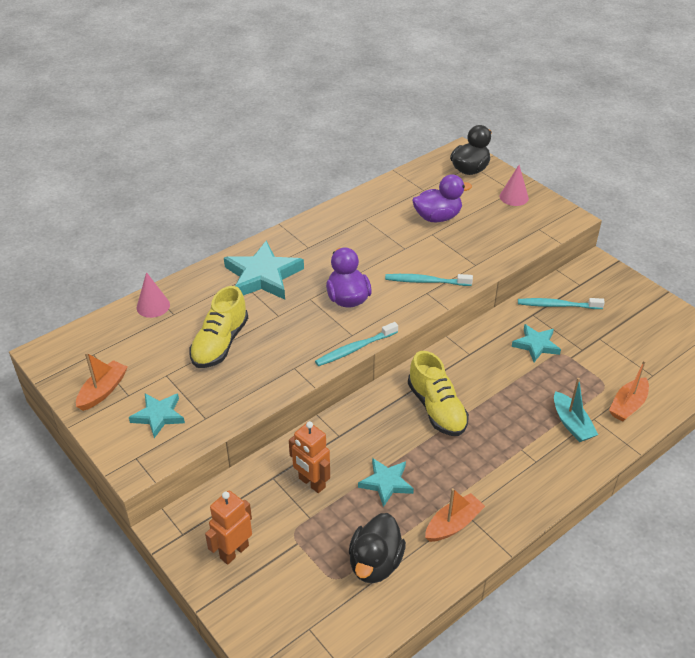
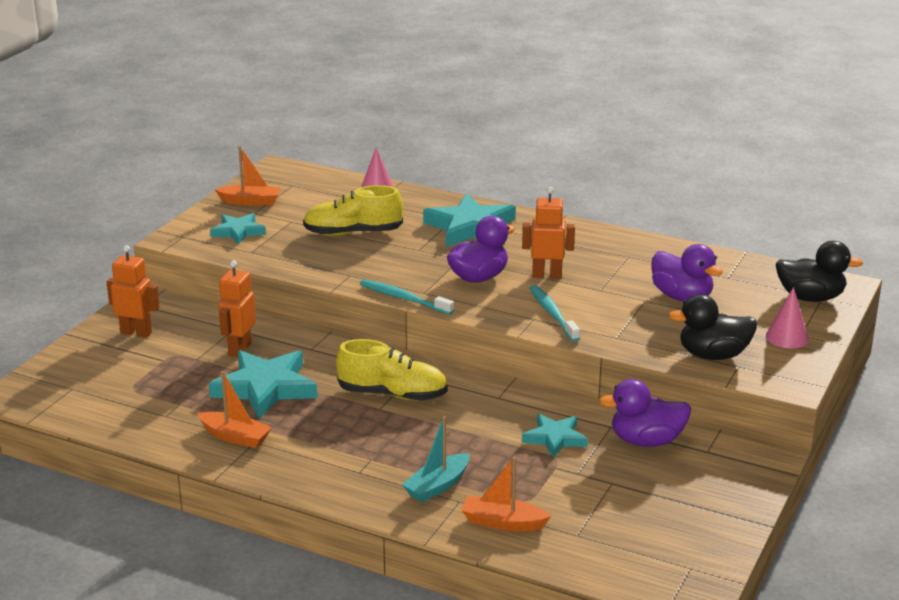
camera: 65 degrees right, 15 degrees down
(367, 264) = (547, 275): none -> orange robot
(375, 563) = (161, 404): black duck -> black duck (713, 355)
(386, 483) = (265, 388): turquoise star -> turquoise star, size x1.72
(436, 408) = (392, 394): yellow shoe -> yellow shoe turned 120 degrees counterclockwise
(557, 305) = (646, 441): turquoise toothbrush -> purple duck

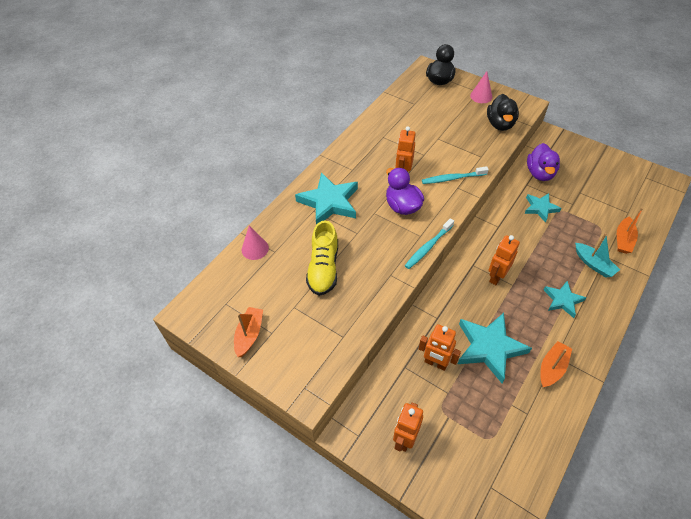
camera: 80 degrees left, 25 degrees up
(238, 232) = (305, 345): turquoise star -> turquoise star (562, 300)
(392, 394) = (496, 277): yellow shoe -> orange robot
(682, 297) = (435, 124): purple duck -> none

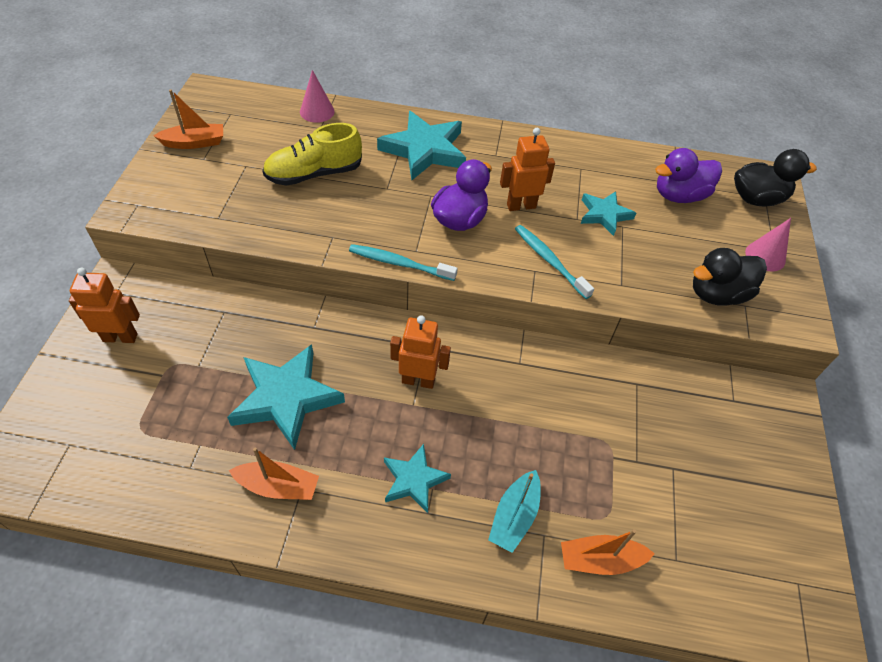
camera: 60 degrees right, 0 degrees up
(435, 363) = (240, 342): orange robot -> none
(540, 173) = (676, 398): purple duck -> purple duck (679, 195)
(540, 208) = (595, 413): turquoise star -> turquoise star (604, 215)

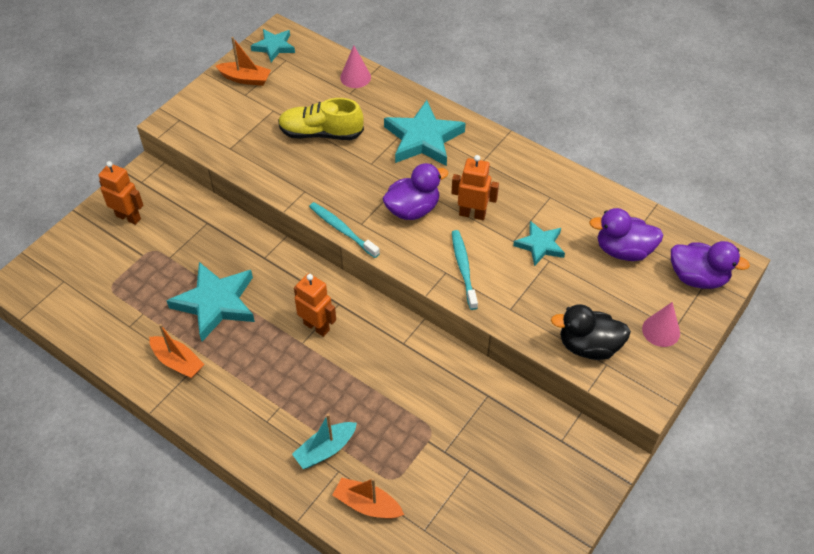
camera: 30 degrees right, 0 degrees up
(414, 480) = (270, 395): turquoise star -> turquoise star (274, 47)
(756, 199) = (697, 277): black duck -> purple duck

